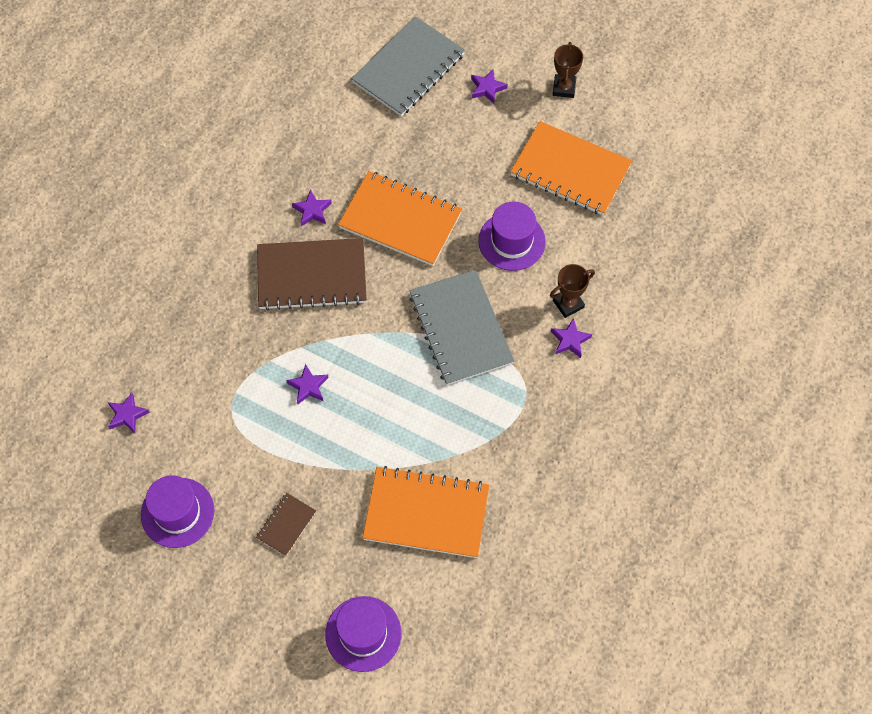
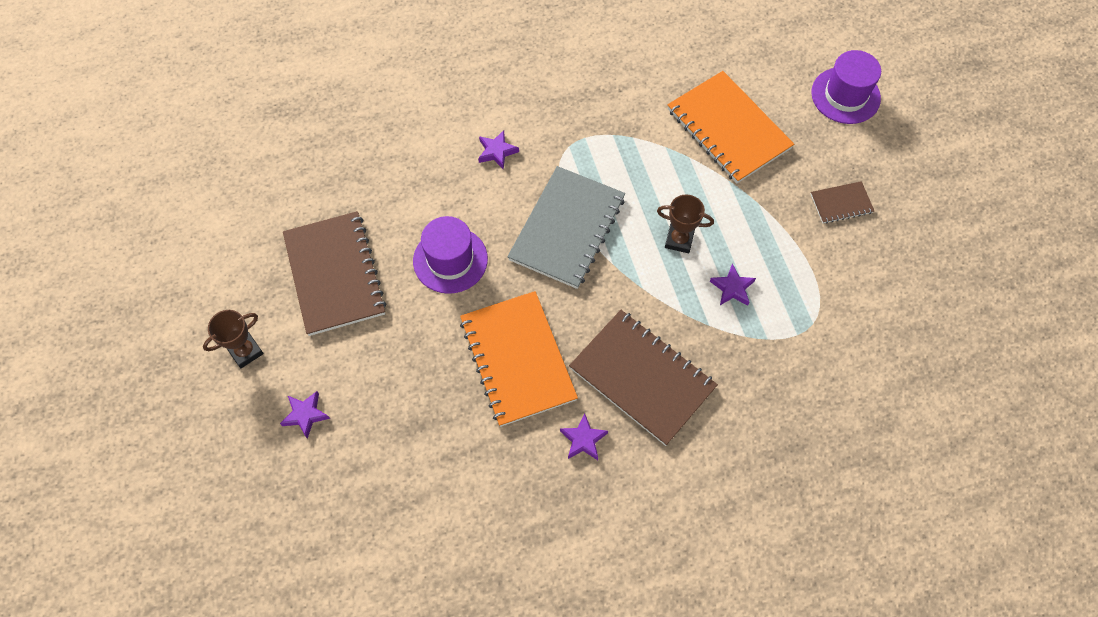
camera: 135 degrees left, 0 degrees up
(127, 415) = (908, 394): purple star -> none
(177, 512) = (922, 280): purple hat -> none
(408, 68) = (346, 506): grey notebook -> none
(568, 304) = (466, 177): brown trophy -> brown trophy (679, 240)
(570, 170) = (335, 274): orange notebook -> brown notebook

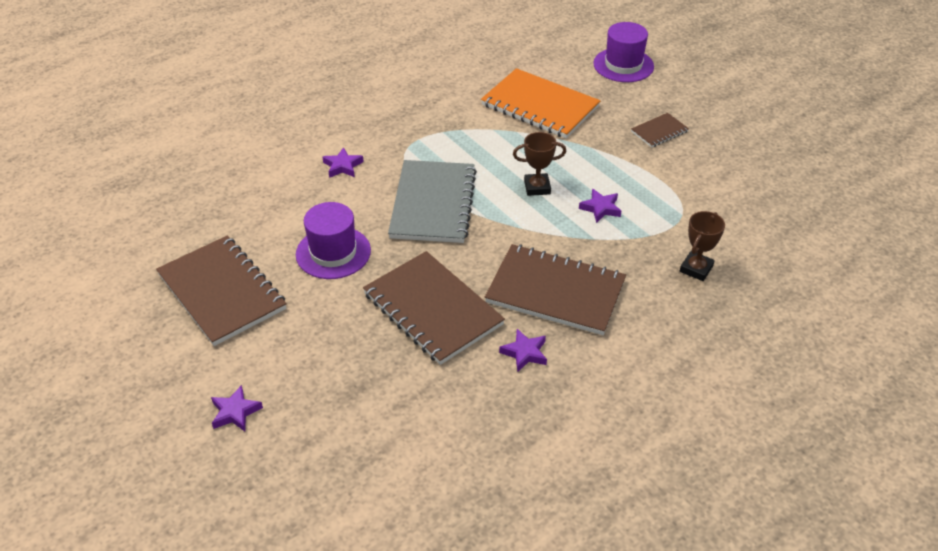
camera: 20 degrees left, 20 degrees down
(245, 351) = (150, 377): brown trophy -> brown trophy (696, 269)
(517, 359) = (432, 309): orange notebook -> brown notebook

